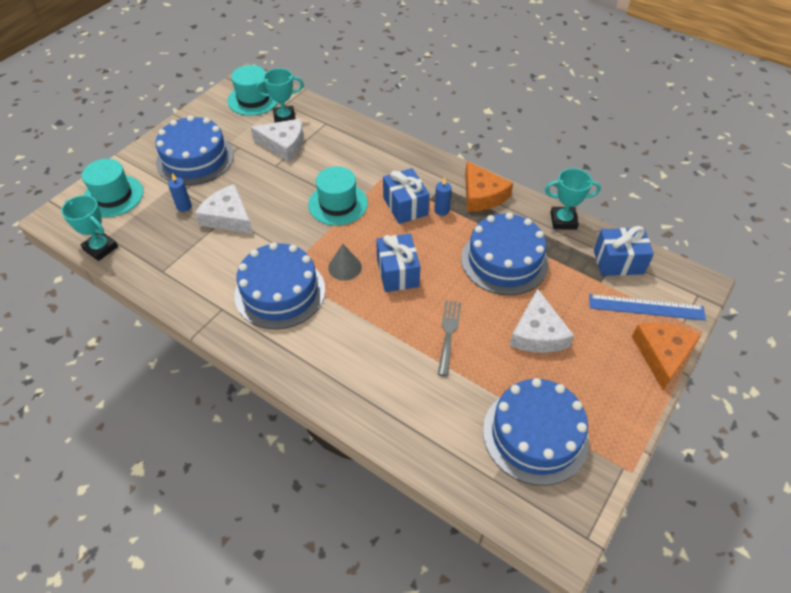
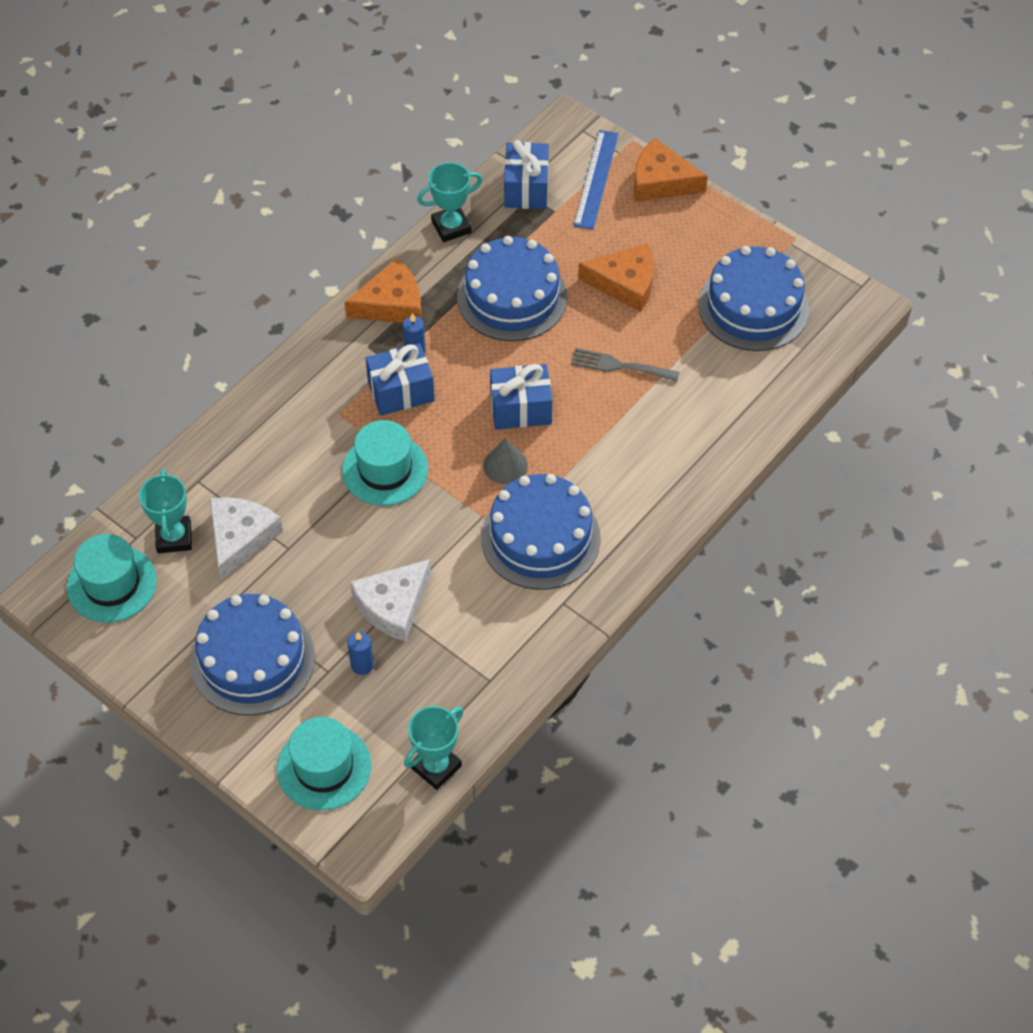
camera: 85 degrees left, 5 degrees up
(537, 333) = (625, 283): white cheese -> orange cheese
(563, 221) = (451, 227): turquoise trophy -> turquoise trophy turned 60 degrees clockwise

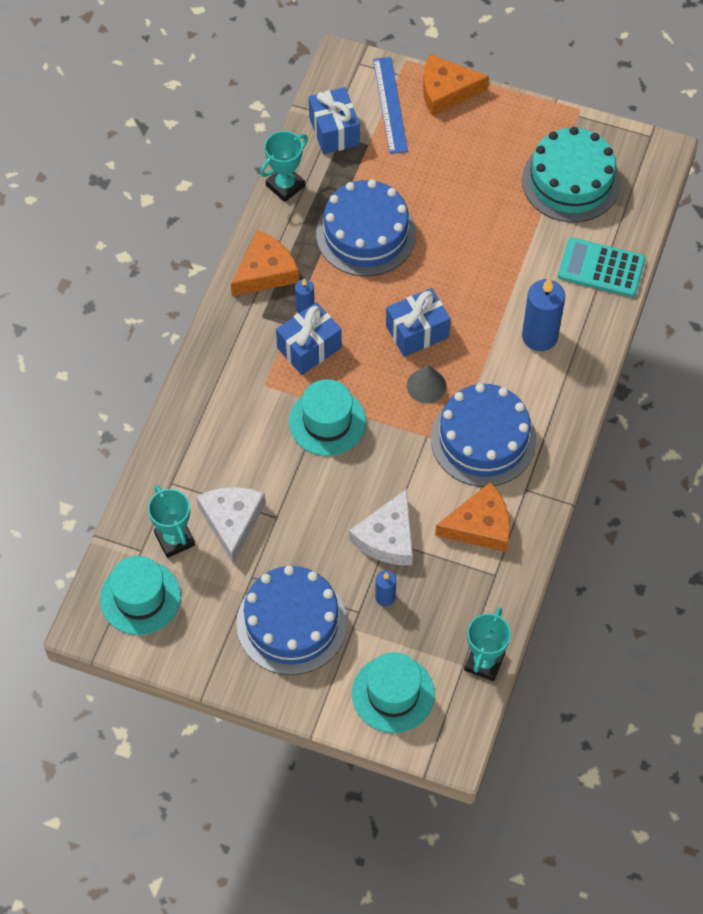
camera: 20 degrees left, 5 degrees up
(619, 366) = (483, 268): grey fork -> none
(625, 283) = (455, 192): orange cheese -> orange cheese (480, 525)
(649, 452) = (539, 336): none -> blue candle
(747, 403) = (601, 268): none -> turquoise calculator
(753, 306) = (570, 181): blue cake -> turquoise cake

